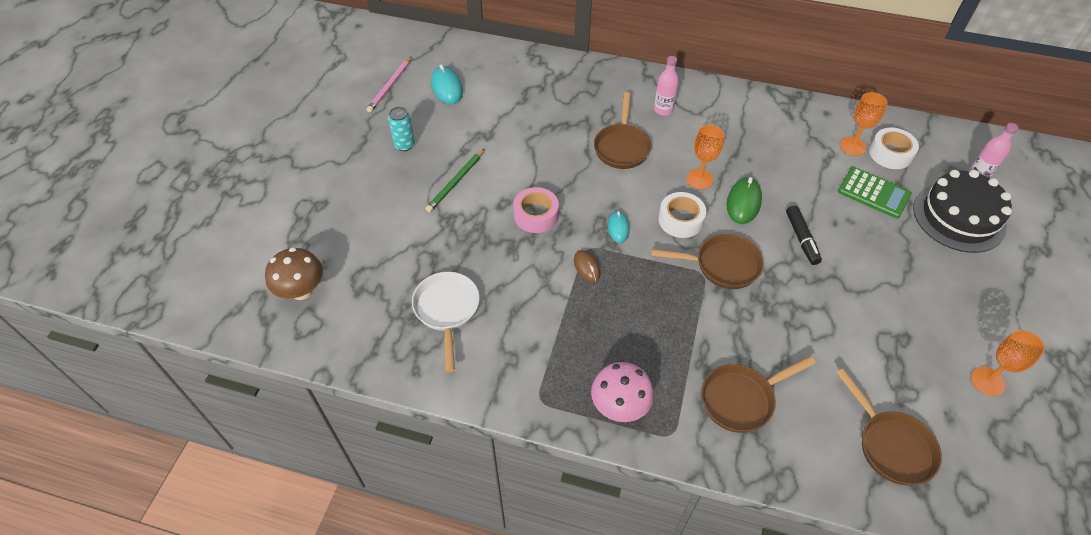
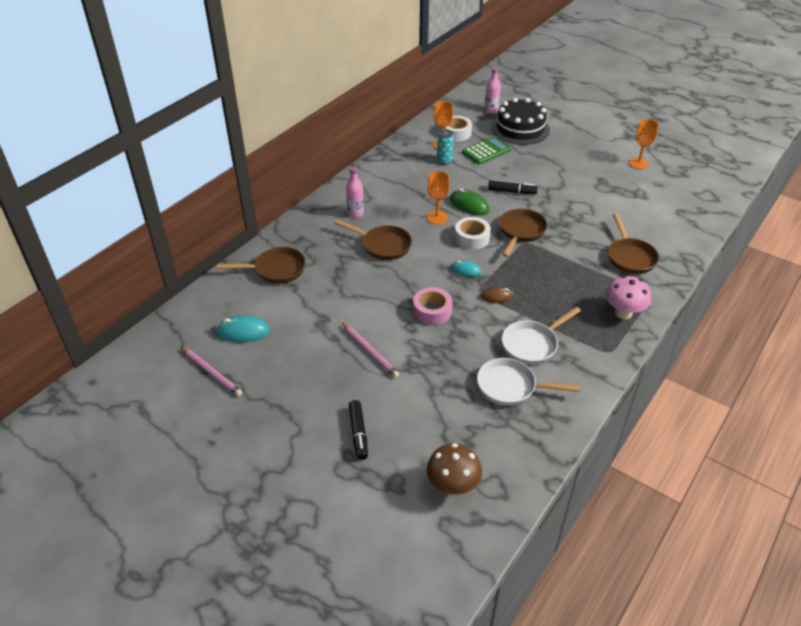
camera: 70 degrees left, 10 degrees down
(348, 204) = (358, 433): none -> black marker
(405, 145) = (303, 377): turquoise can -> turquoise can (444, 161)
(456, 182) = (370, 351): green pencil -> pink pencil
(521, 318) = (532, 344): none -> white pan
(891, 445) = (673, 211): brown pan -> brown pan (276, 270)

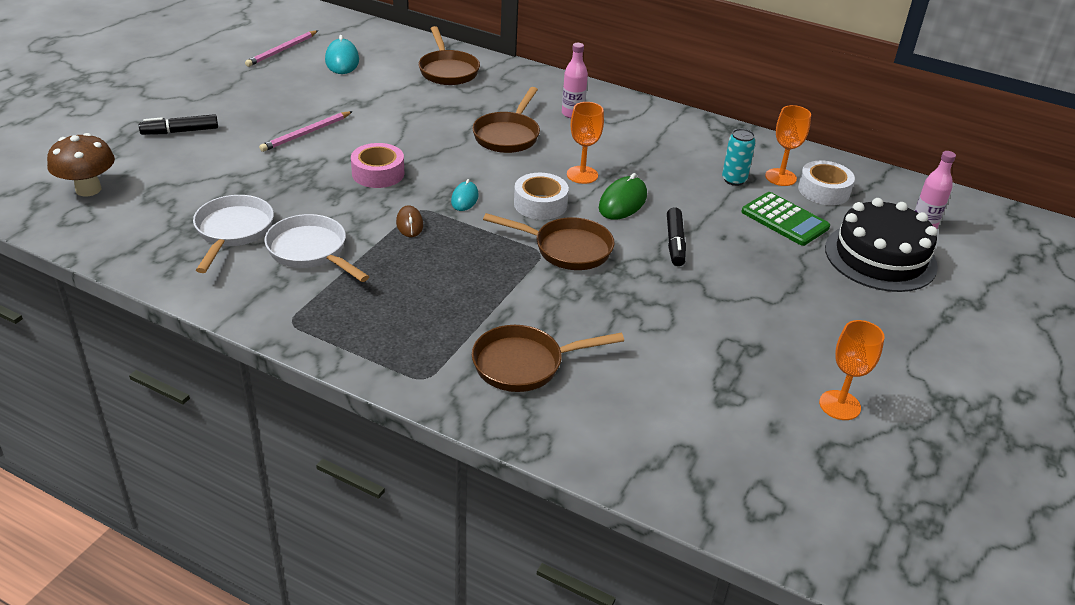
camera: 80 degrees right, 5 degrees down
(623, 313) = (378, 343): pink mushroom -> none

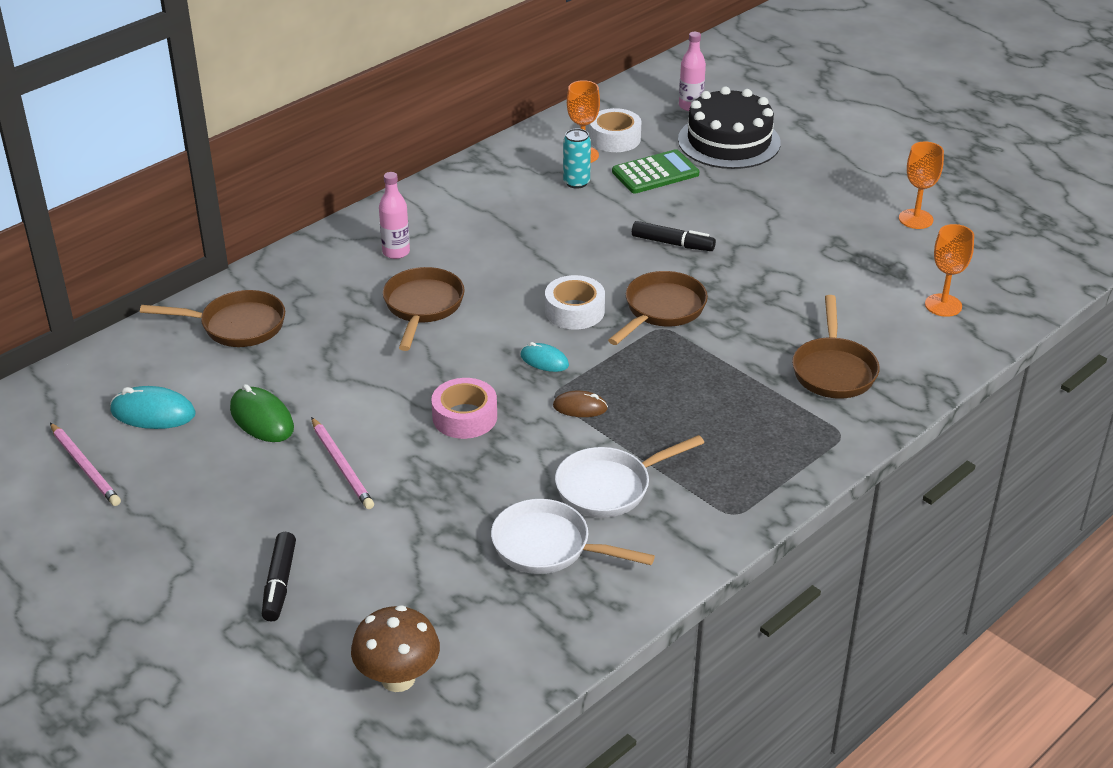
camera: 70 degrees left, 0 degrees up
(508, 135) = (422, 307): brown pan -> brown pan turned 120 degrees counterclockwise
(582, 175) = (528, 272): orange goblet -> orange goblet (943, 305)
(622, 202) = (590, 258): green mouse -> green mouse (262, 419)

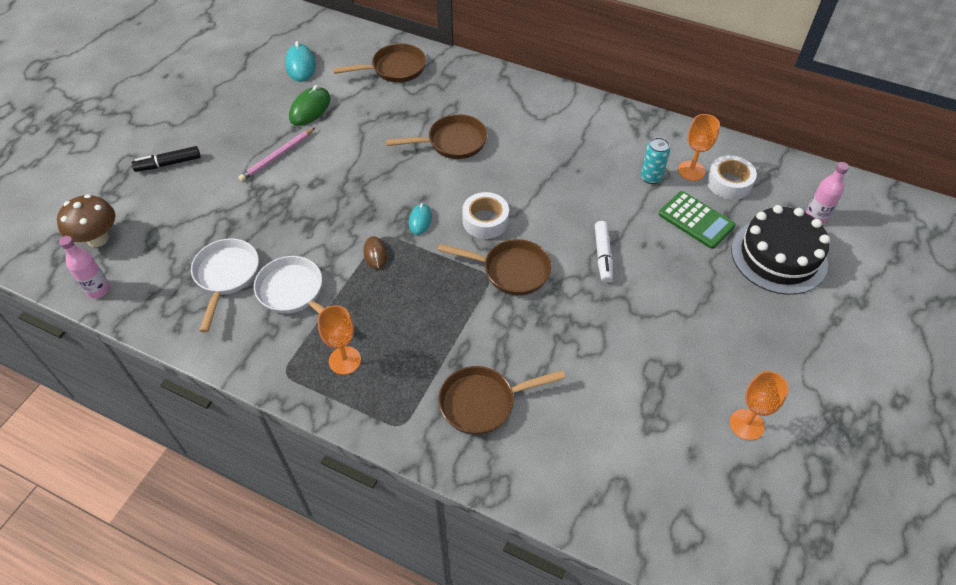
camera: 70 degrees right, 15 degrees up
(85, 467) = (247, 58): pink pencil -> none
(236, 326) = (394, 69): brown pan -> brown pan turned 90 degrees counterclockwise
(396, 252) = (507, 111): pink bottle -> pink bottle (98, 289)
(465, 417) = (343, 197): pink tape -> none
(672, 243) = (602, 256): black marker -> white marker
(943, 305) = (617, 472): orange goblet -> orange goblet (345, 360)

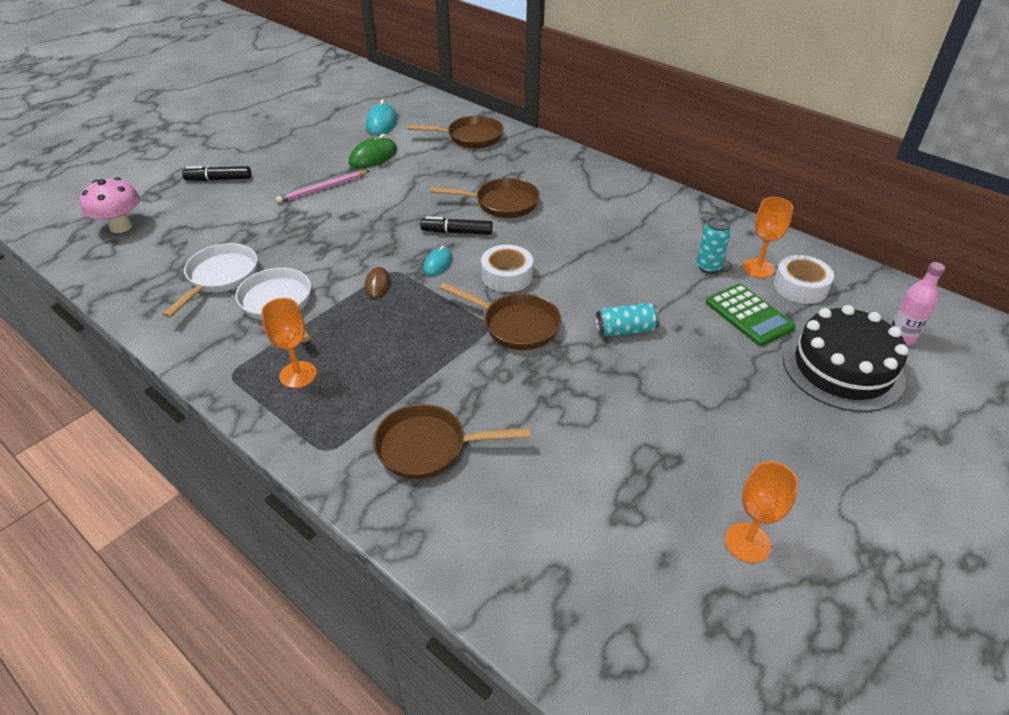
camera: 15 degrees right, 10 degrees down
(98, 239) = (121, 227): brown mushroom -> pink mushroom
(98, 289) = (96, 267): pink bottle -> none
(424, 182) = (457, 232): none -> black marker
(602, 256) = (625, 330): white marker -> turquoise can

